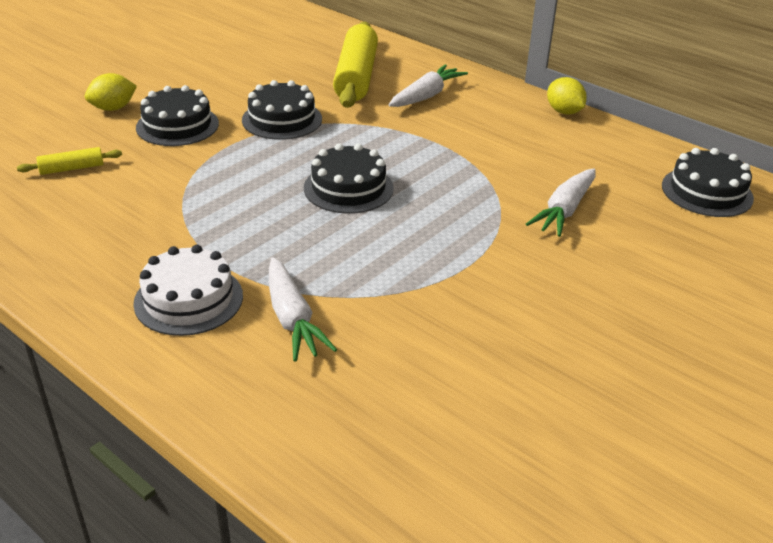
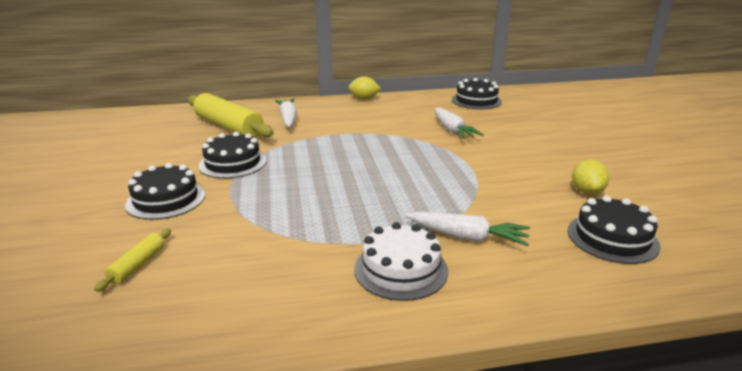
camera: 50 degrees left, 10 degrees down
(113, 108) = (84, 217): yellow lemon -> yellow lemon (587, 191)
(348, 188) = (348, 171): black cake -> black cake (612, 238)

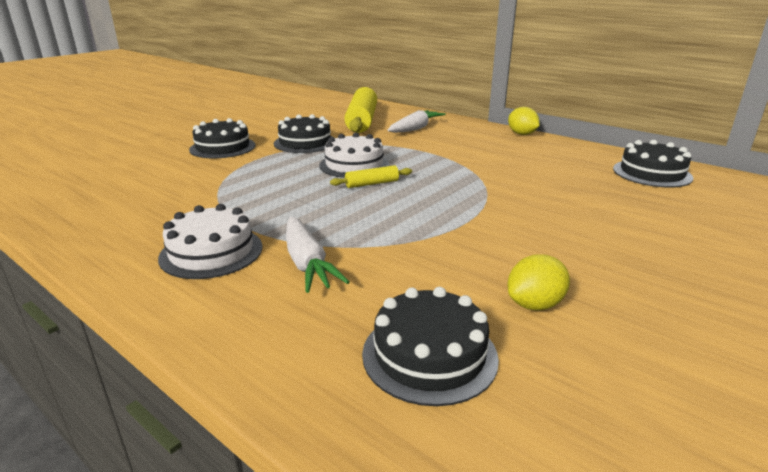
camera: 50 degrees right, 0 degrees up
(137, 265) = (131, 172): yellow rolling pin -> yellow rolling pin (372, 184)
(320, 163) = (354, 165): none -> white cake
(452, 130) = (539, 187): white carrot -> none

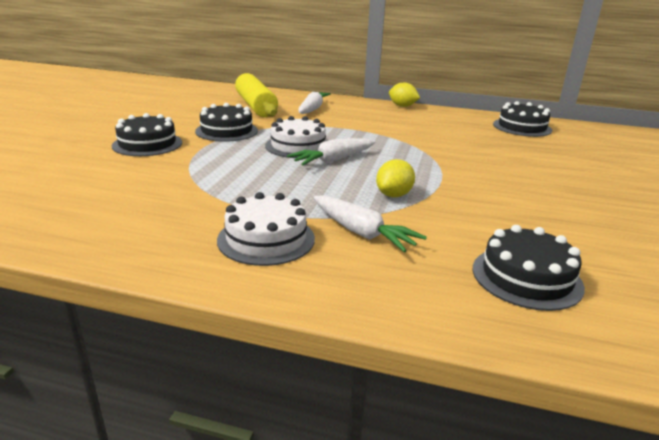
camera: 25 degrees left, 0 degrees up
(372, 184) = (333, 160): yellow rolling pin -> white carrot
(535, 304) = (551, 229): yellow lemon -> yellow lemon (394, 195)

